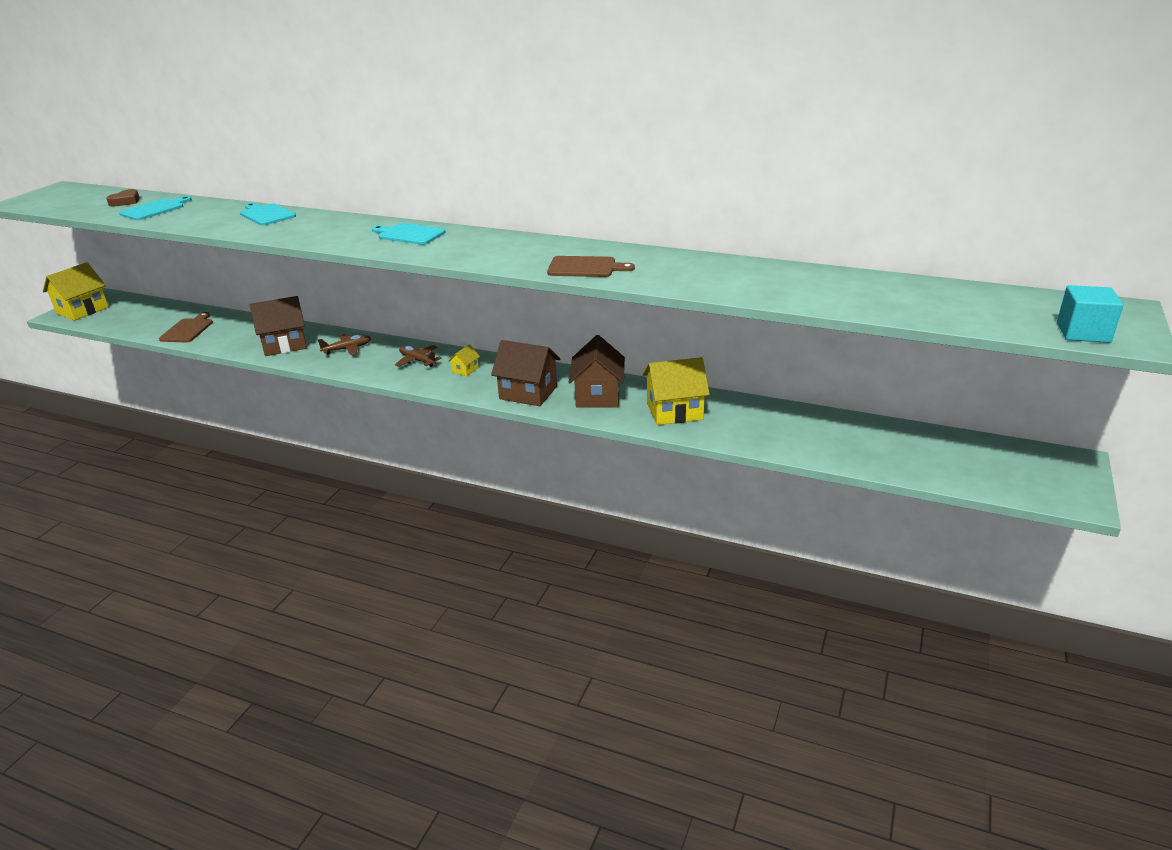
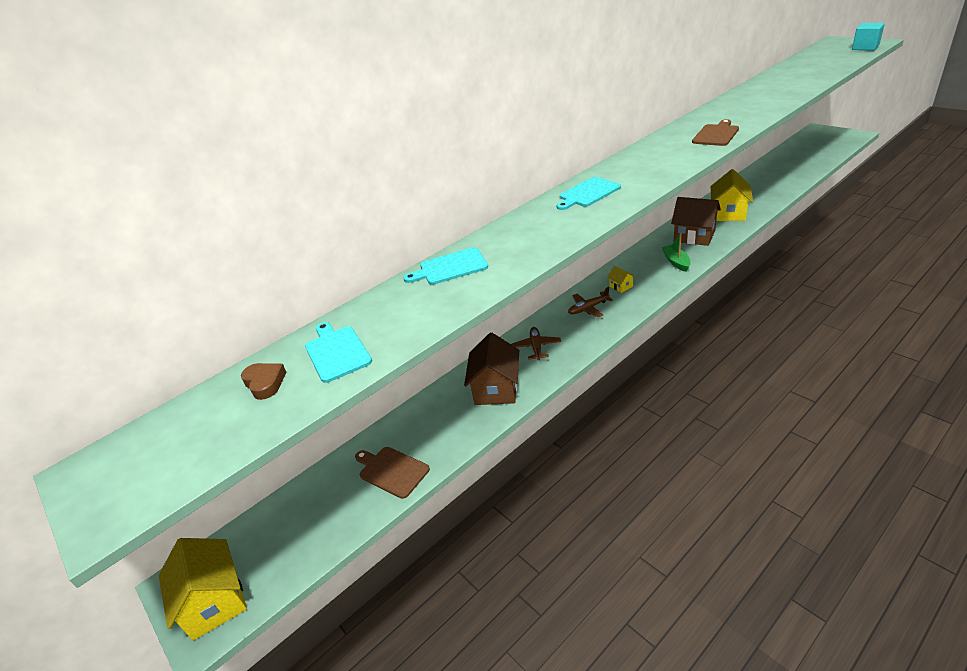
camera: 60 degrees left, 5 degrees up
(528, 393) = (676, 262): brown house -> green boat

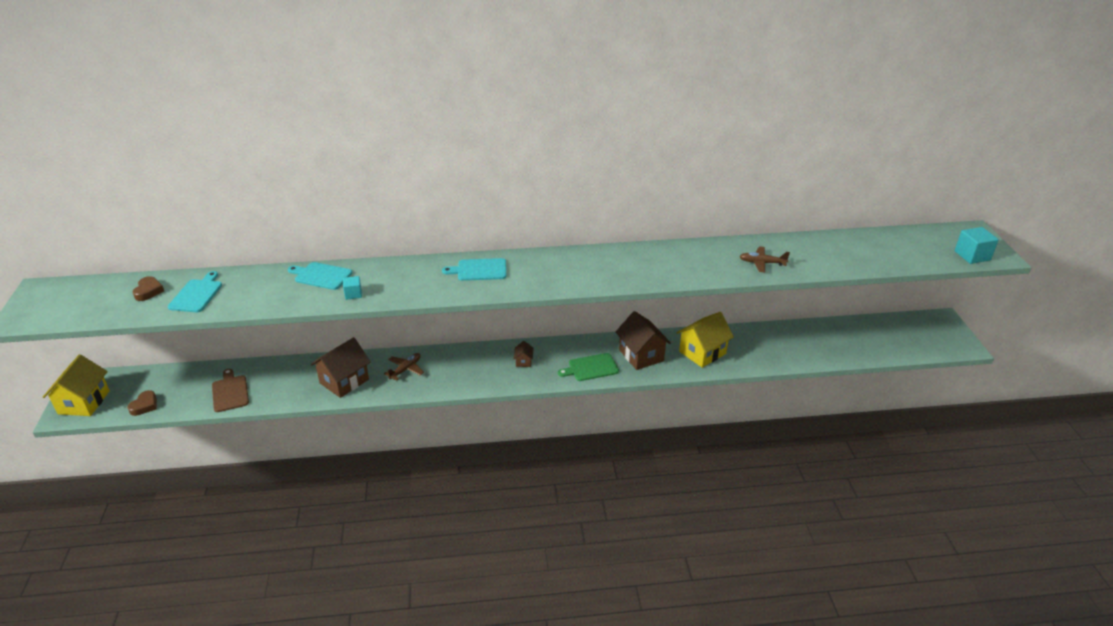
camera: 30 degrees right, 0 degrees up
(306, 549) = (145, 406): none -> brown heart
(513, 262) = (353, 294): none -> turquoise cube
(588, 308) = (477, 364): brown plane -> brown plane (762, 263)
(621, 286) = (523, 361): yellow house -> brown house
(676, 262) = (591, 368): green boat -> green cutting board
(716, 134) = (650, 273): brown cutting board -> none

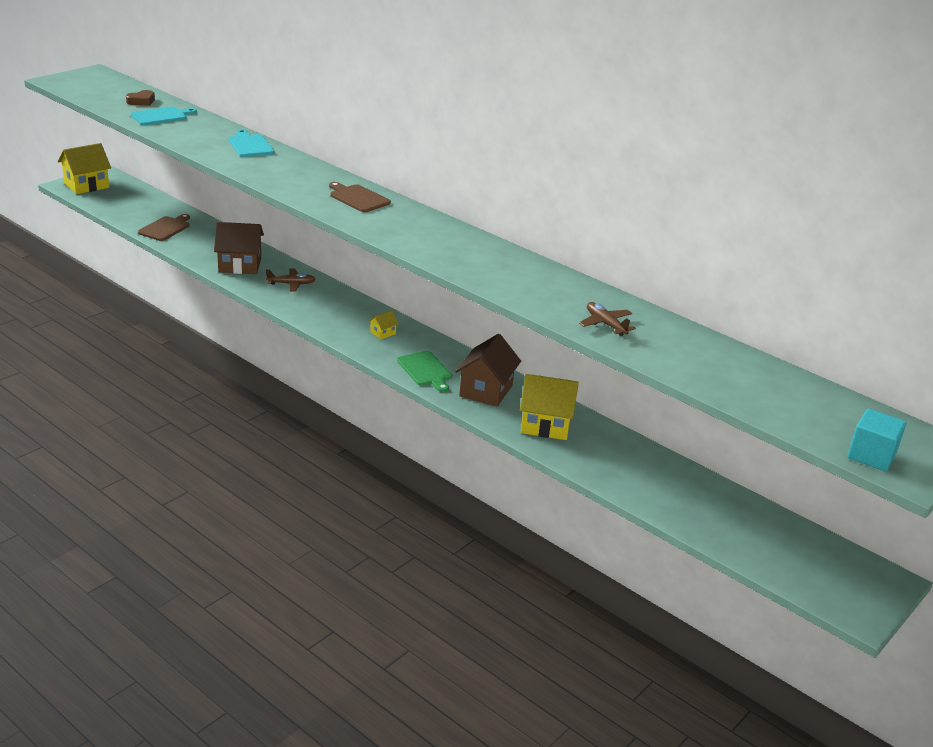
camera: 45 degrees right, 5 degrees down
(145, 406) = (110, 206): brown heart -> none
(353, 294) = (245, 164): turquoise cube -> none
(479, 270) = (358, 198): turquoise cutting board -> brown cutting board
(523, 361) = (383, 333): brown house -> yellow house
(591, 368) = (425, 370): green cutting board -> green cutting board turned 150 degrees counterclockwise

